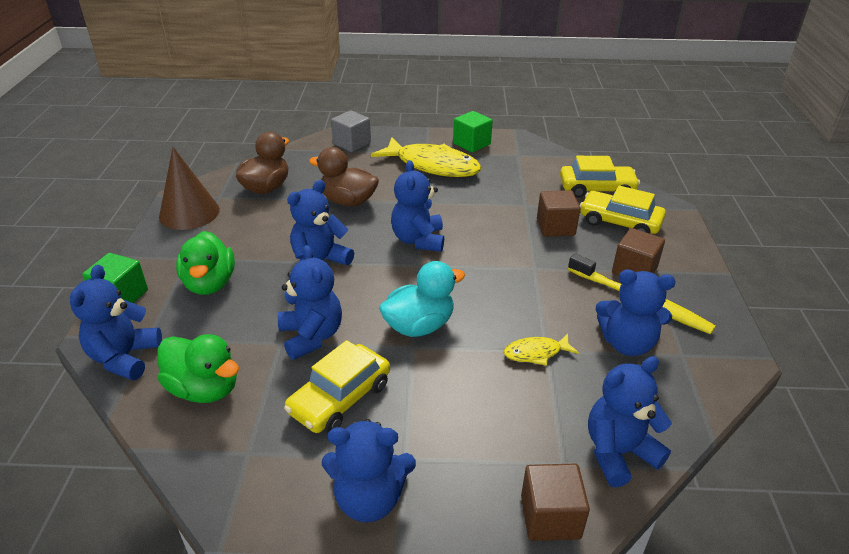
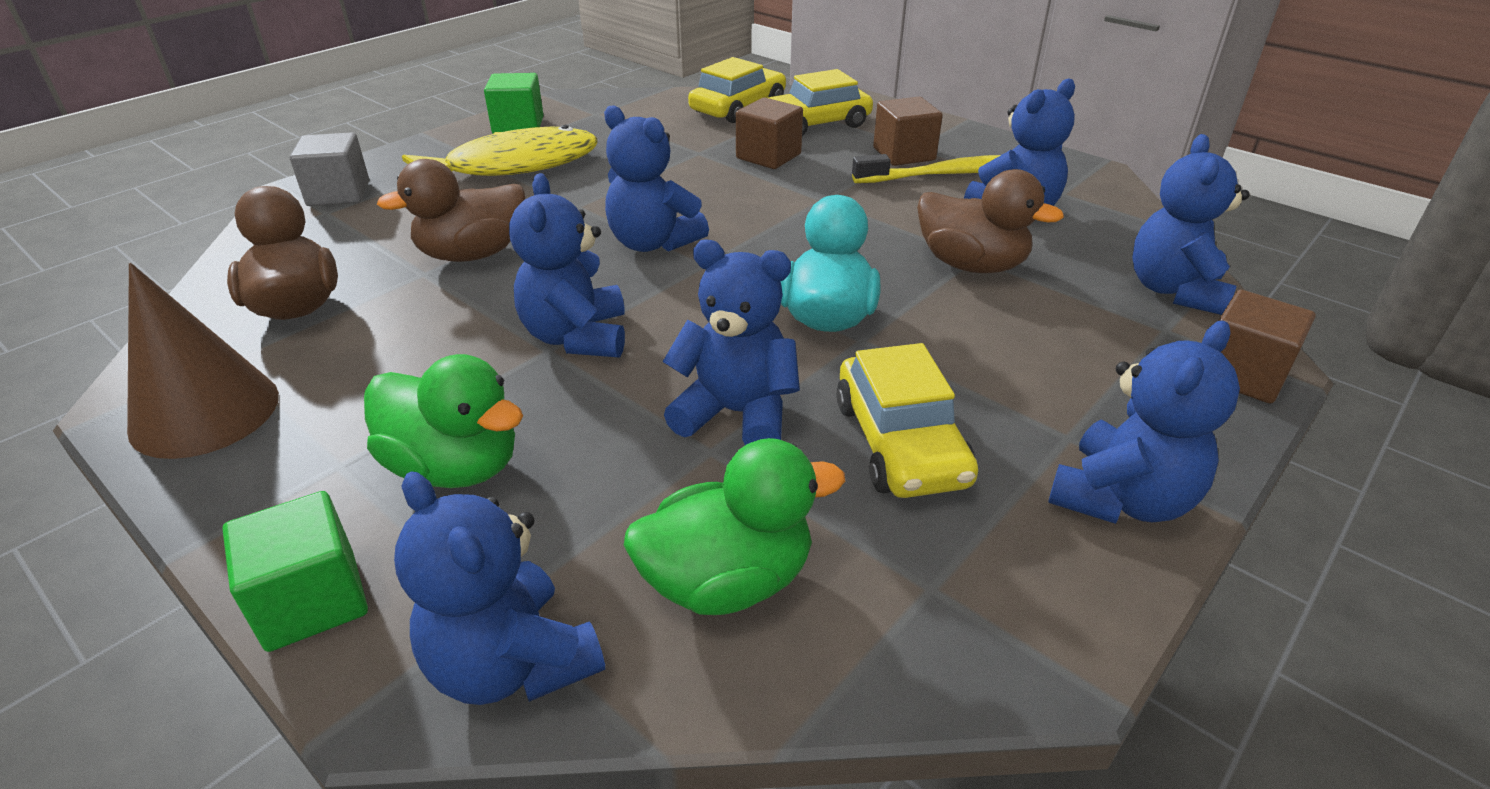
camera: 50 degrees left, 0 degrees up
(536, 353) = (971, 265): yellow fish -> brown duck

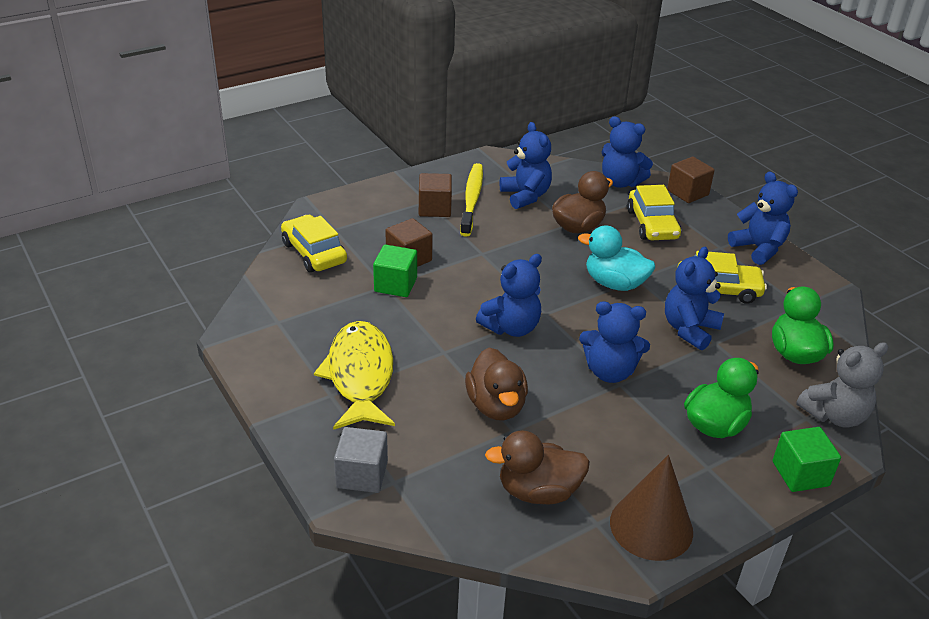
camera: 75 degrees left, 0 degrees up
(512, 663) = (834, 415): blue teddy bear -> grey teddy bear
(518, 126) = (277, 366): green cube -> green cube (395, 285)
(814, 124) = (366, 228): yellow car -> yellow car (652, 224)

